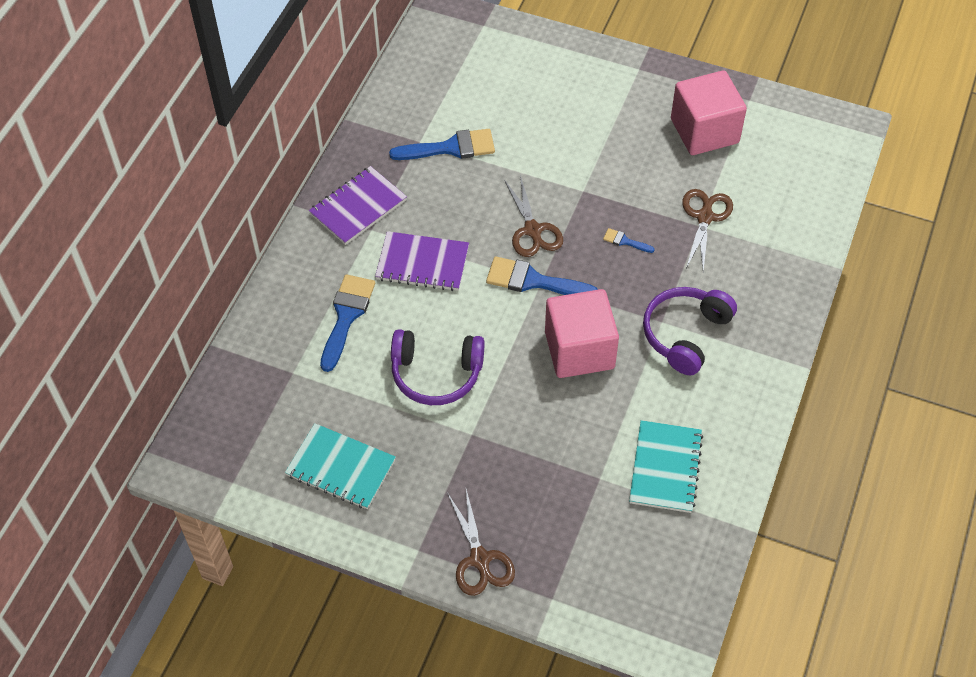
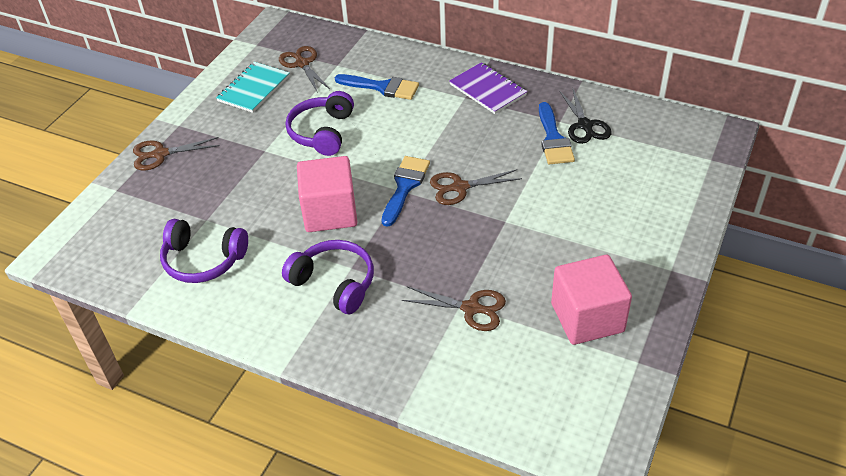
camera: 95 degrees right, 10 degrees down
(286, 415) = (302, 63): none -> brown scissors
(422, 263) = (429, 124): purple notebook -> none
(428, 120) = (585, 126): none -> black scissors
(625, 241) = (444, 247): blue brush -> none
(665, 468) = (203, 260): turquoise notebook -> purple headphones

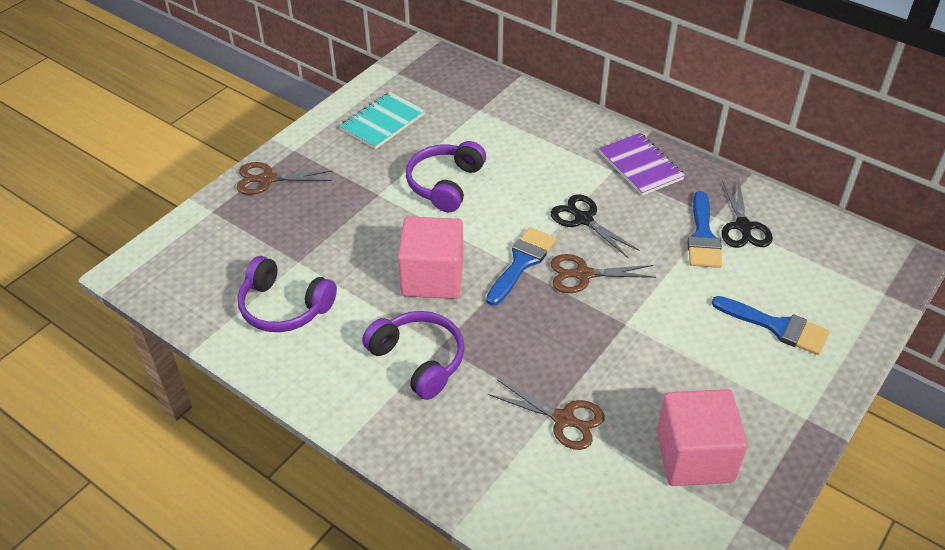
camera: 10 degrees right, 0 degrees up
(302, 63) = (441, 102): brown scissors -> none
(382, 87) = (523, 143): blue brush -> blue brush (777, 327)
(449, 142) = (583, 219): none -> black scissors

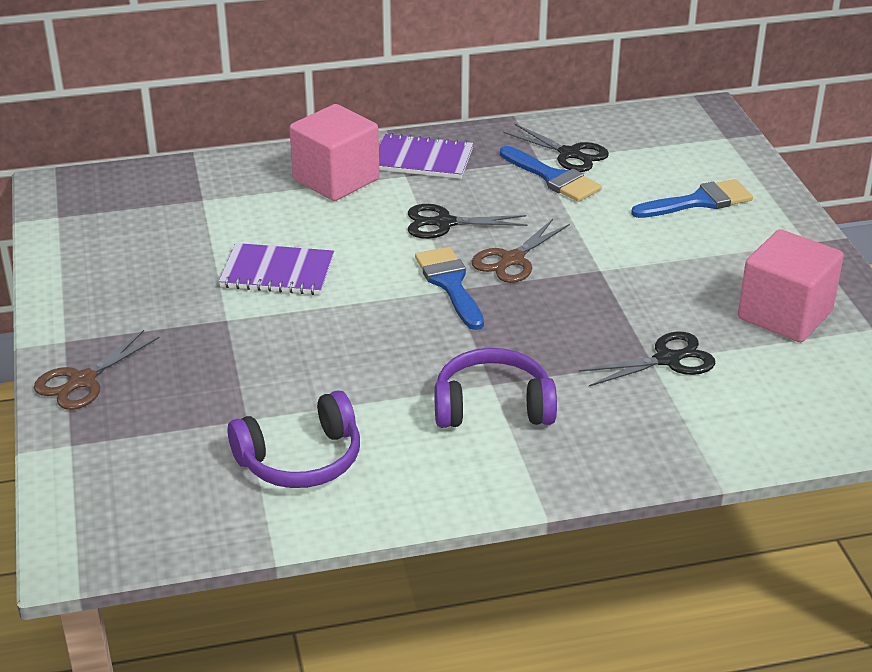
camera: 50 degrees left, 10 degrees down
(383, 122) = (121, 263): turquoise notebook -> none
(432, 277) = (395, 344): pink cube -> pink cube (336, 180)
(445, 184) = (277, 272): purple headphones -> purple notebook
(564, 419) = (668, 359): brown scissors -> black scissors

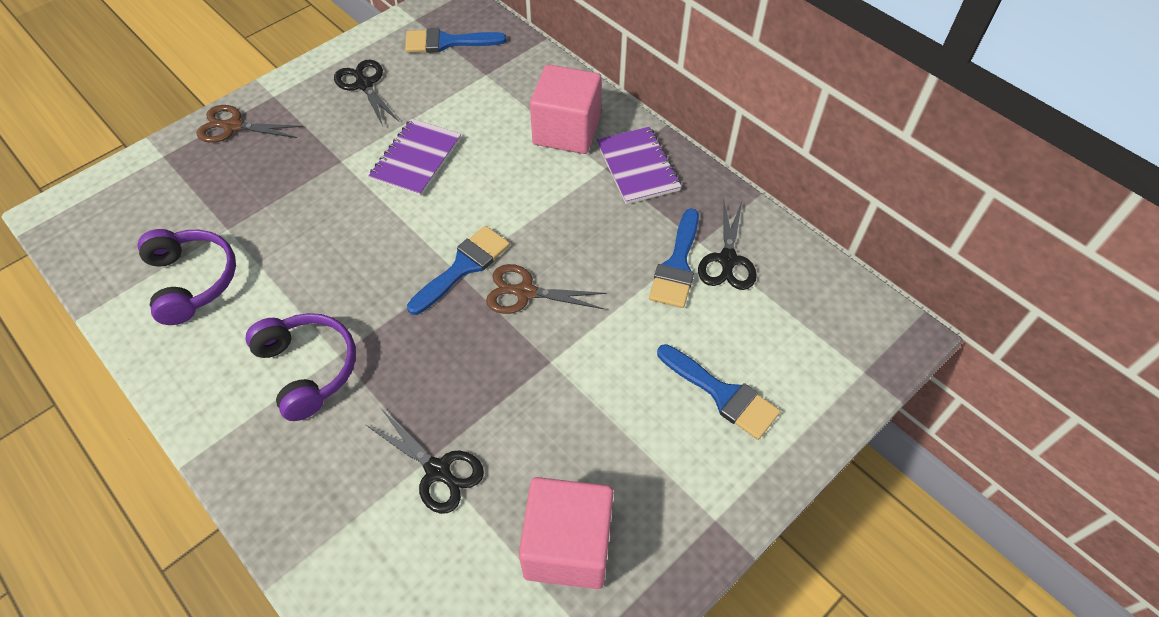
camera: 60 degrees right, 20 degrees up
(123, 208) = (447, 42): none -> blue brush
(277, 272) = (416, 159): purple notebook -> purple notebook turned 45 degrees clockwise
(301, 460) = (192, 281): purple headphones -> purple headphones turned 150 degrees counterclockwise
(444, 223) = (550, 223): black scissors -> black scissors (364, 84)

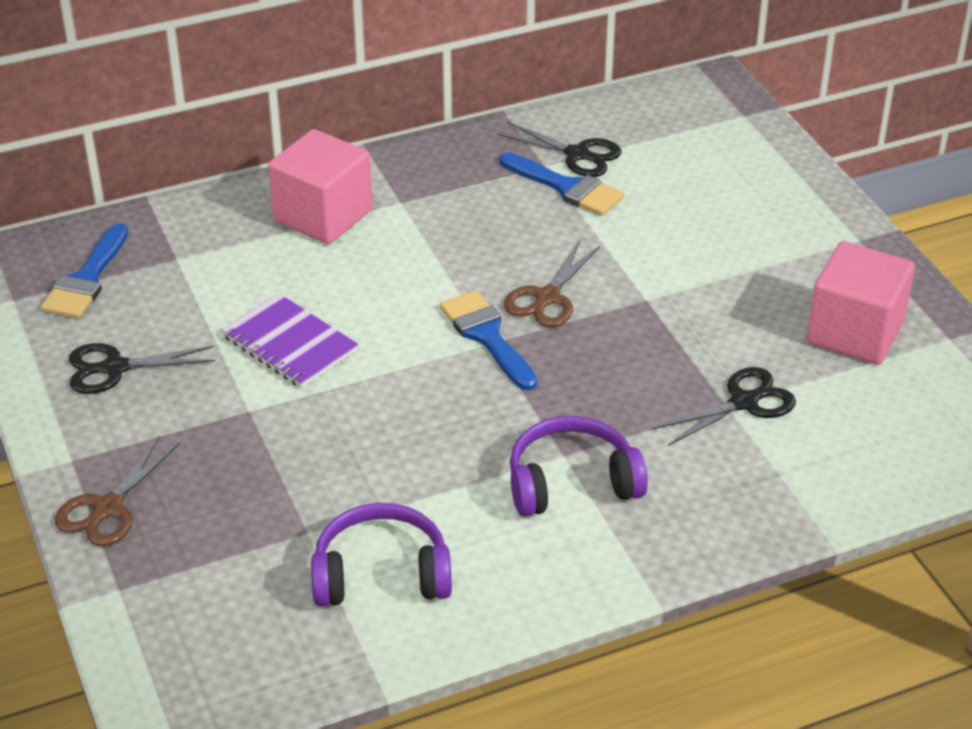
camera: 70 degrees left, 15 degrees down
(638, 167) = (414, 179): purple notebook -> none
(722, 394) = (733, 201): blue brush -> none

